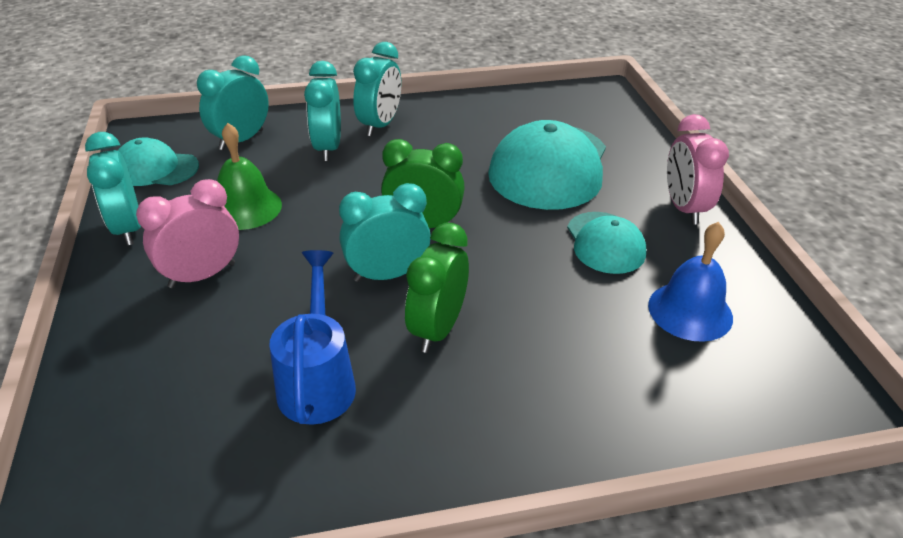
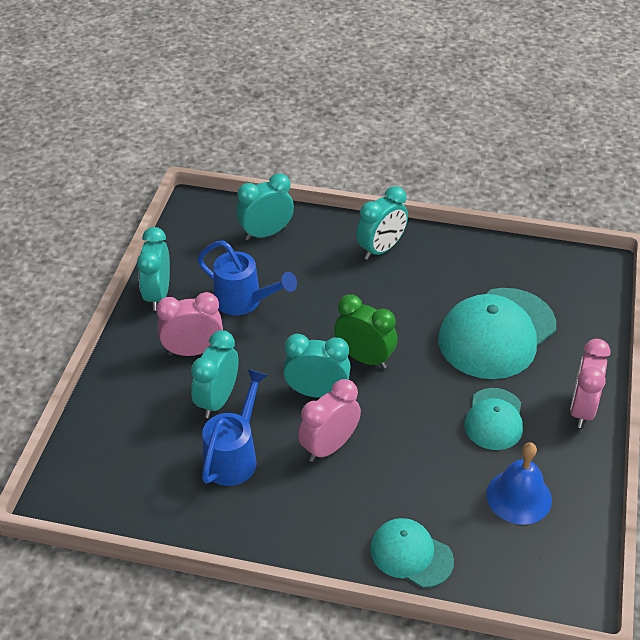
camera: 25 degrees right, 5 degrees up
(156, 169) = (194, 244): turquoise cap -> turquoise cap (411, 554)
(246, 208) = (243, 301): green bell -> blue watering can
(328, 148) = (328, 261): turquoise clock -> turquoise clock (217, 400)
(437, 329) = (329, 446): green clock -> pink clock

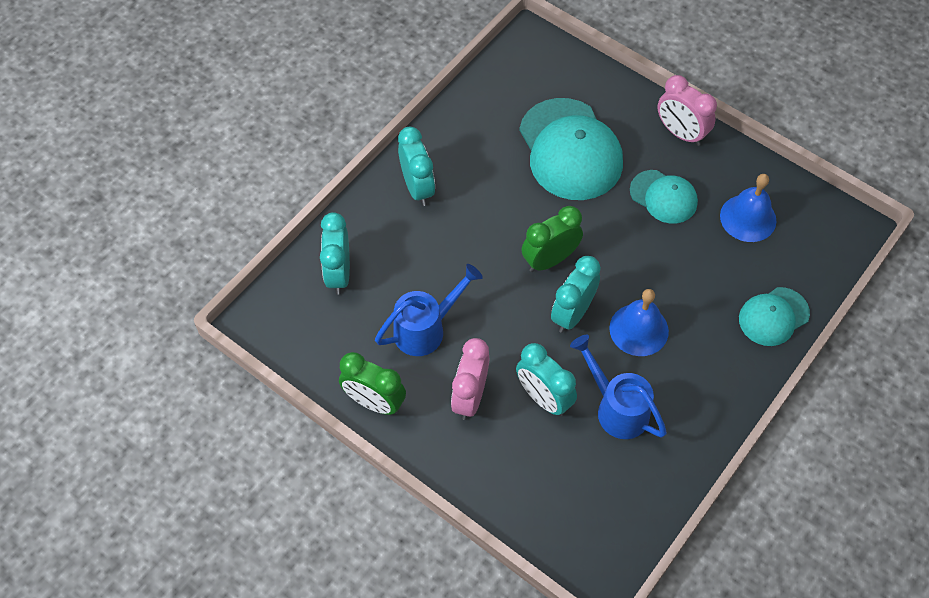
camera: 65 degrees left, 15 degrees up
(158, 295) = (374, 402): turquoise clock -> green clock
(329, 446) = (639, 329): pink clock -> blue bell

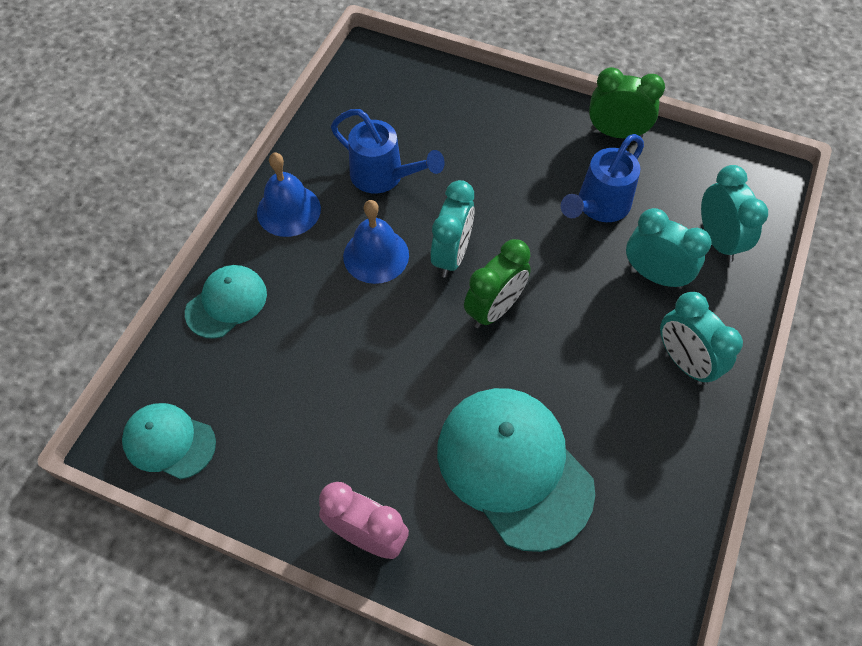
camera: 165 degrees right, 0 degrees up
(470, 397) = (529, 156): pink clock -> none
(543, 398) = (457, 170): turquoise clock -> turquoise clock (654, 275)
(663, 197) = (375, 426): turquoise cap -> turquoise cap (169, 442)
(748, 218) = (262, 422): blue bell -> blue bell (288, 210)

